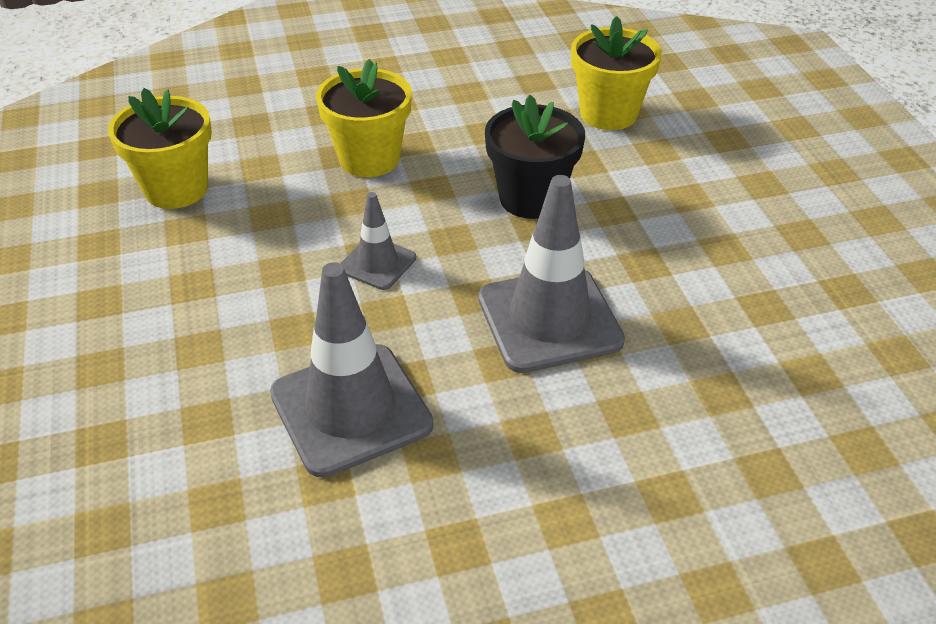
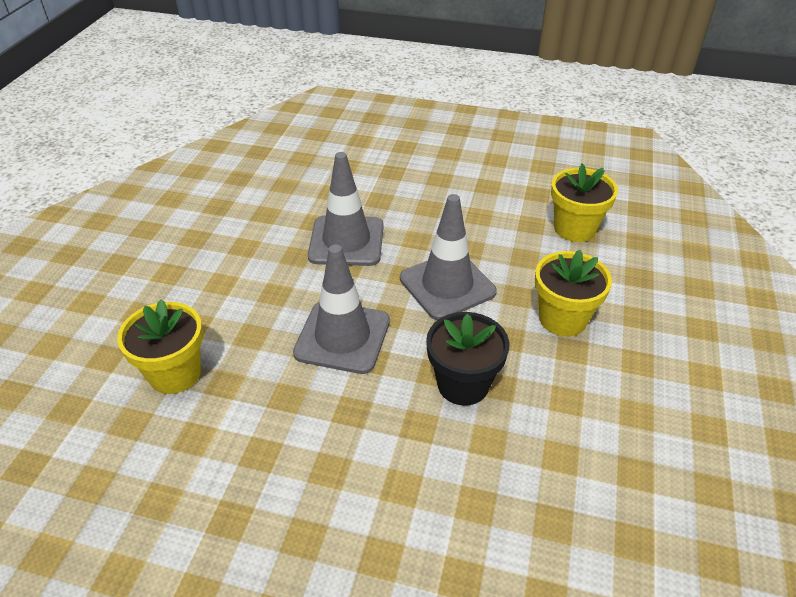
camera: 120 degrees right, 0 degrees up
(377, 263) = (447, 285): grey traffic cone -> grey traffic cone, size x1.88
(608, 114) = (552, 501): yellow flower pot -> yellow flower pot (175, 373)

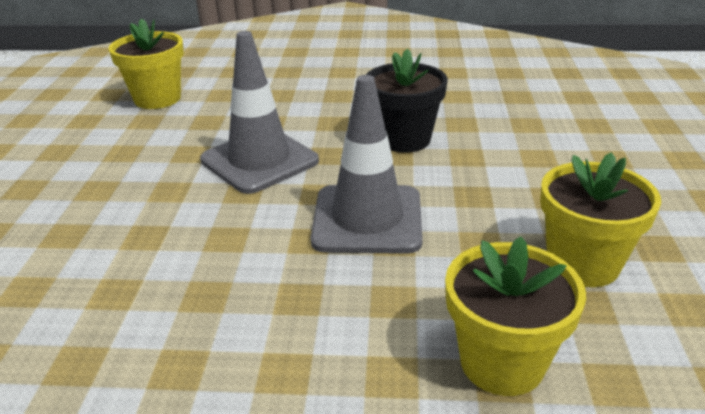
camera: 100 degrees left, 10 degrees down
(346, 241) = (170, 249): grey traffic cone -> none
(562, 319) = (299, 100): yellow flower pot -> yellow flower pot (582, 264)

